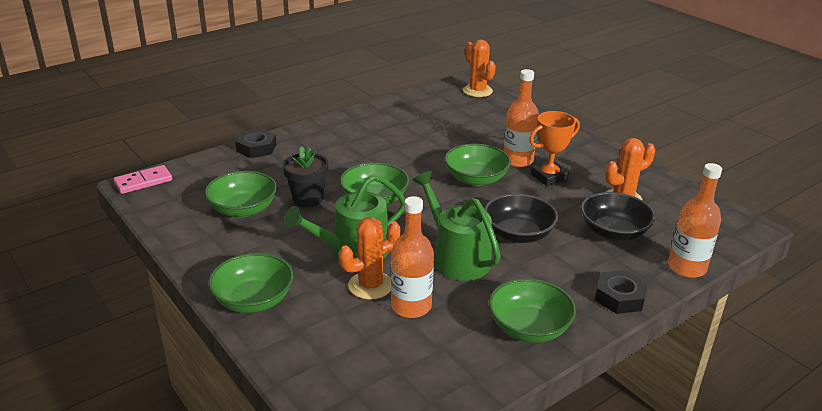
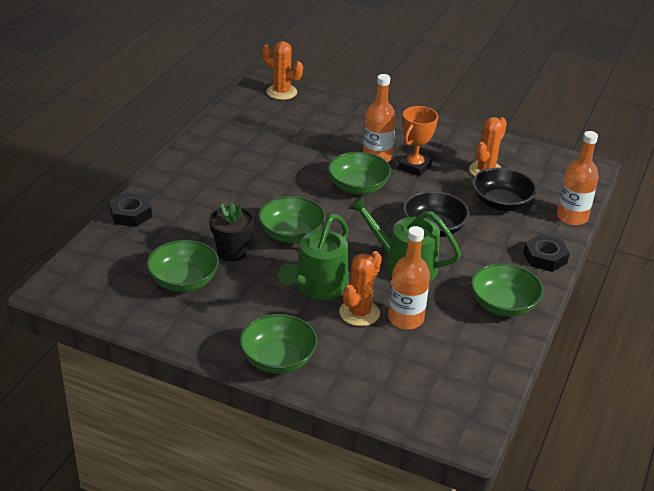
camera: 30 degrees left, 5 degrees up
(143, 182) = (55, 284): pink domino -> none

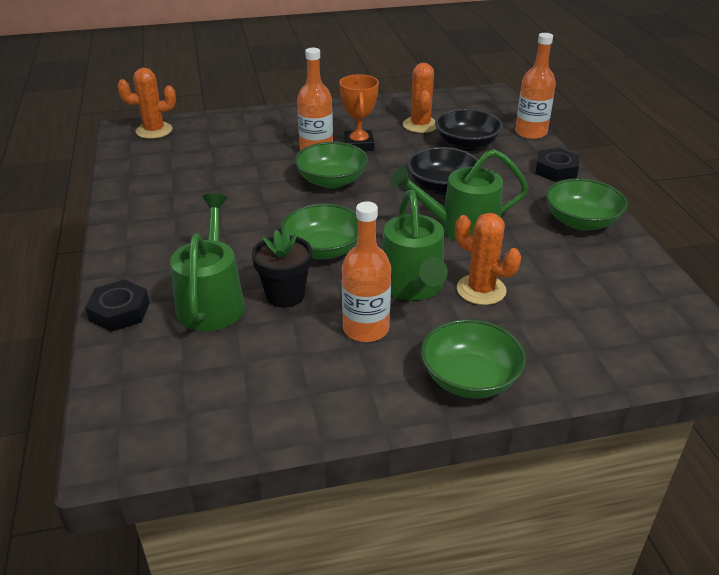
camera: 35 degrees left, 0 degrees up
(183, 281) = (268, 352): green bowl -> none
(186, 234) = (212, 301): none -> green watering can
(359, 313) = (481, 290): orange cactus -> orange cactus turned 45 degrees counterclockwise
(406, 319) = (526, 274): orange bottle -> orange bottle (366, 329)

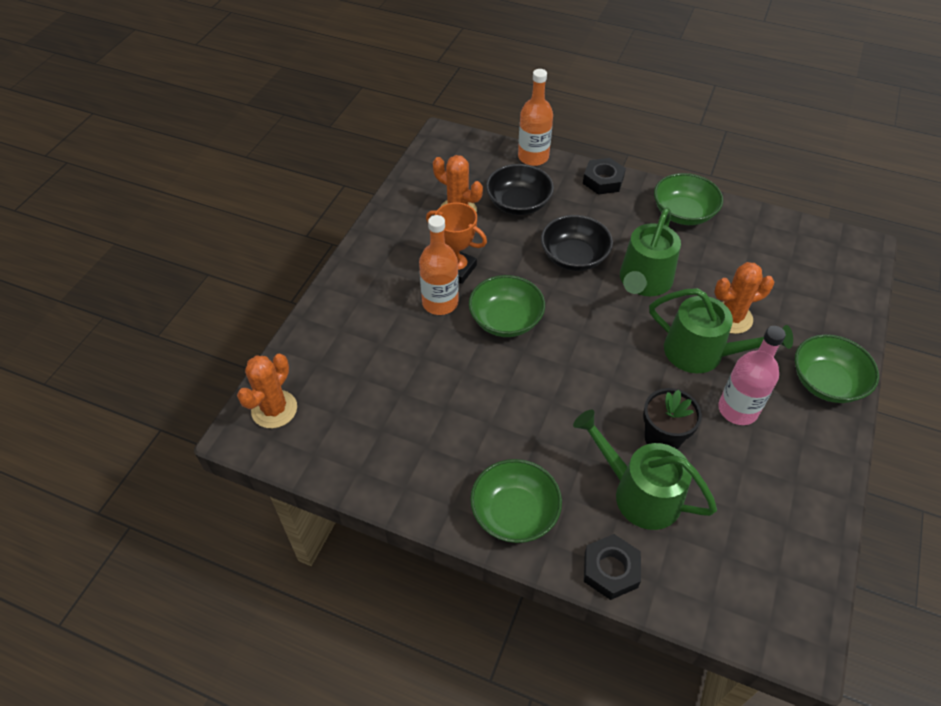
camera: 55 degrees left, 15 degrees up
(323, 249) = (613, 381): green bowl -> green bowl (514, 513)
(366, 329) = (738, 409): orange bottle -> pink bottle

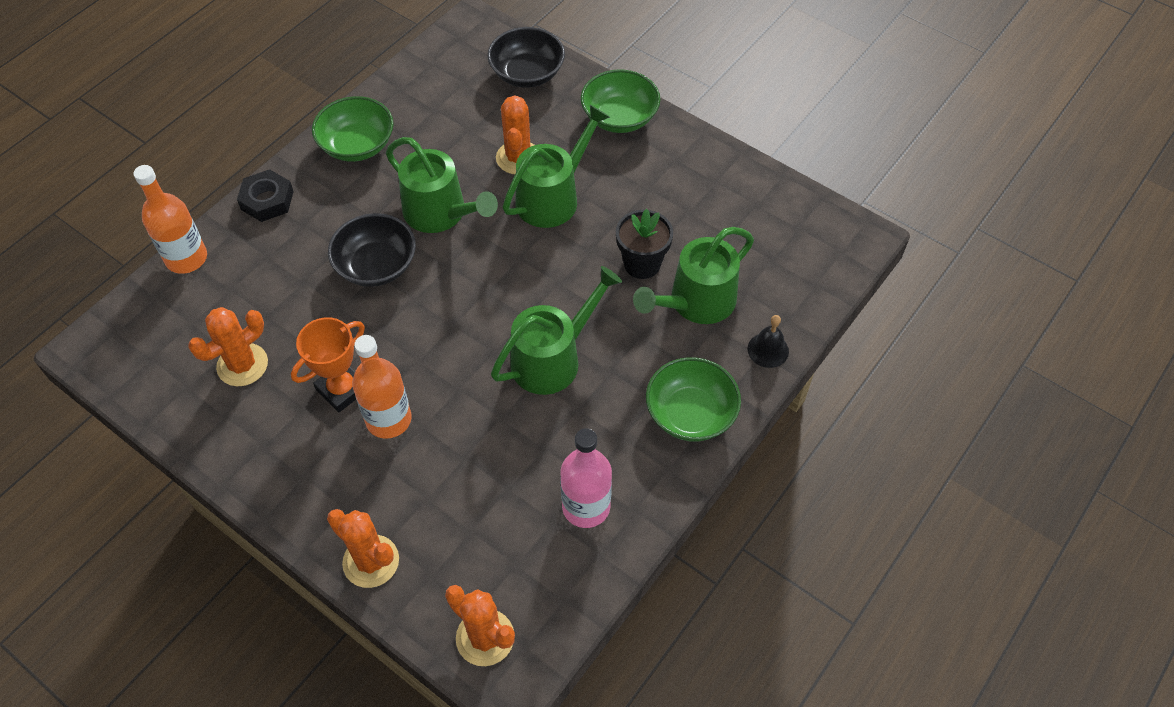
camera: 75 degrees left, 5 degrees up
(322, 325) = (371, 561): none -> orange cactus
(506, 320) = (442, 358): green bowl -> none
(518, 203) = (262, 296): black bowl -> black bowl (527, 73)
(532, 393) = (552, 359): none -> green watering can
(611, 569) = (768, 350): black nut -> black bell
(738, 409) = (628, 194): pink bottle -> pink bottle (586, 507)

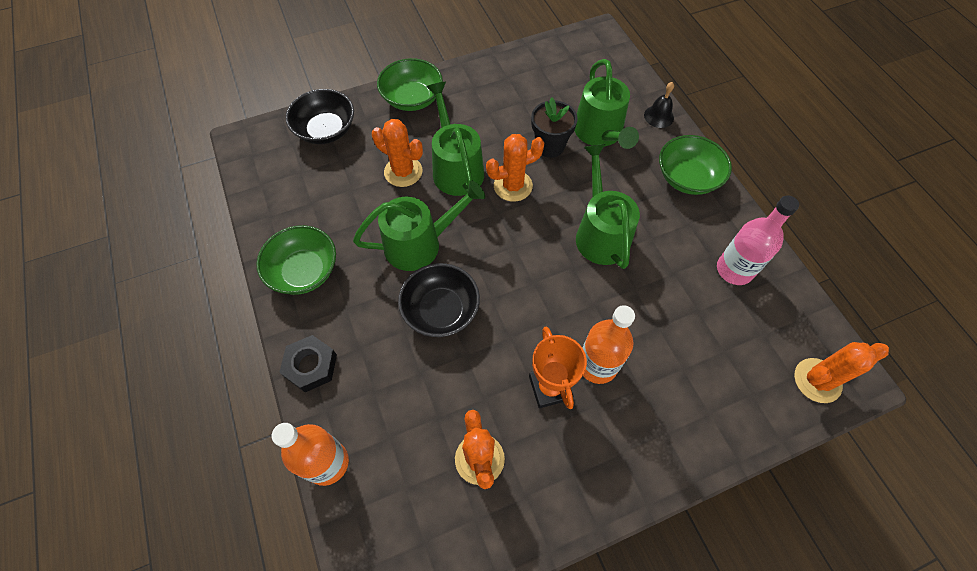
camera: 60 degrees left, 5 degrees up
(371, 561) = (723, 433): orange cactus -> orange cactus (513, 186)

